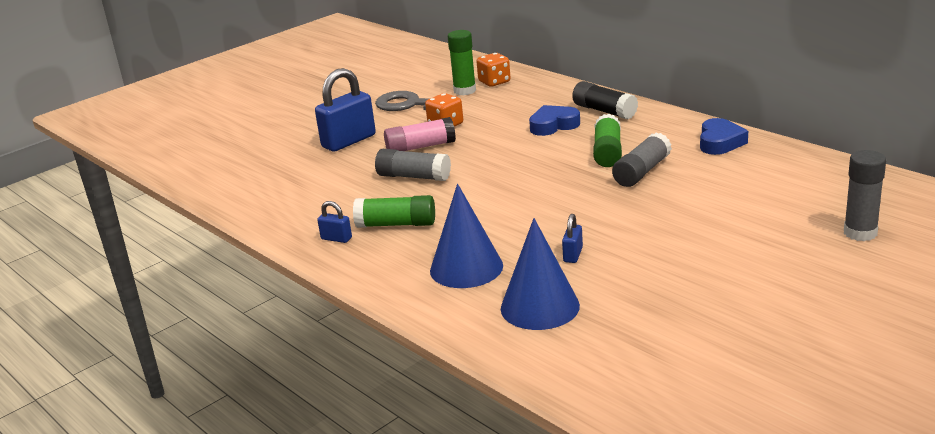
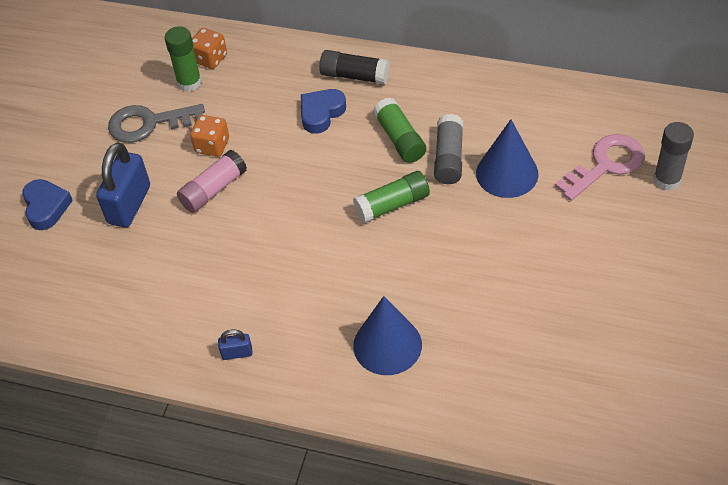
camera: 30 degrees left, 25 degrees up
(396, 224) = (279, 312): green glue stick -> green glue stick (392, 205)
(414, 177) = (242, 237): grey glue stick -> none
(540, 307) = (483, 368): blue cone -> blue cone (507, 173)
(573, 255) = (465, 292): blue padlock -> none
(720, 142) = (488, 92): blue heart -> blue heart (46, 207)
(799, 209) = (606, 165): none -> pink key

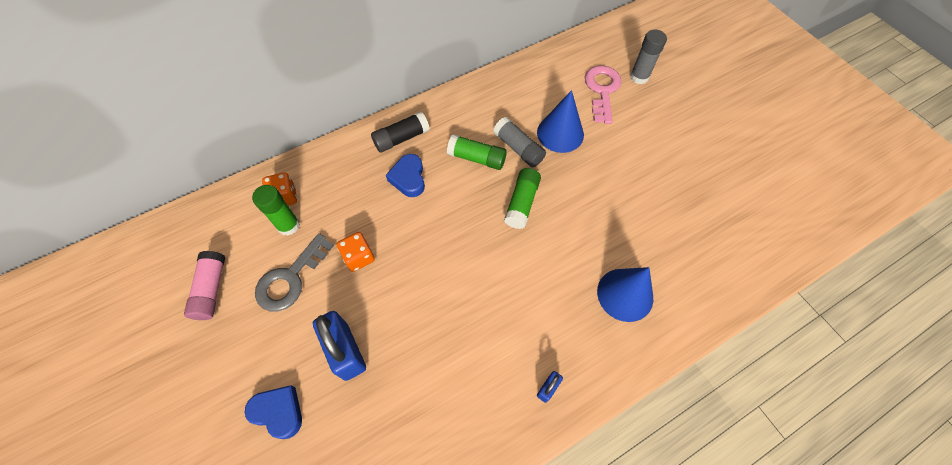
camera: 50 degrees left, 10 degrees up
(213, 189) = (396, 287): pink glue stick -> pink glue stick (211, 289)

